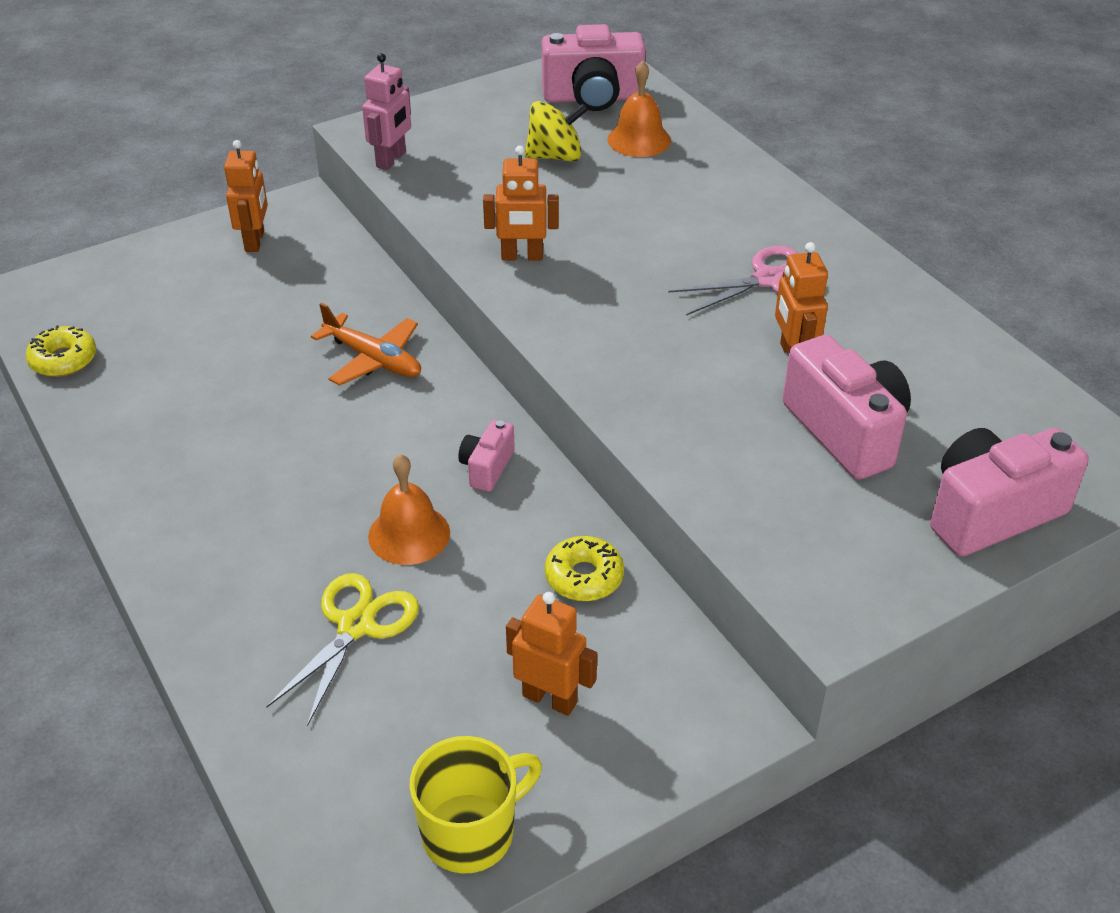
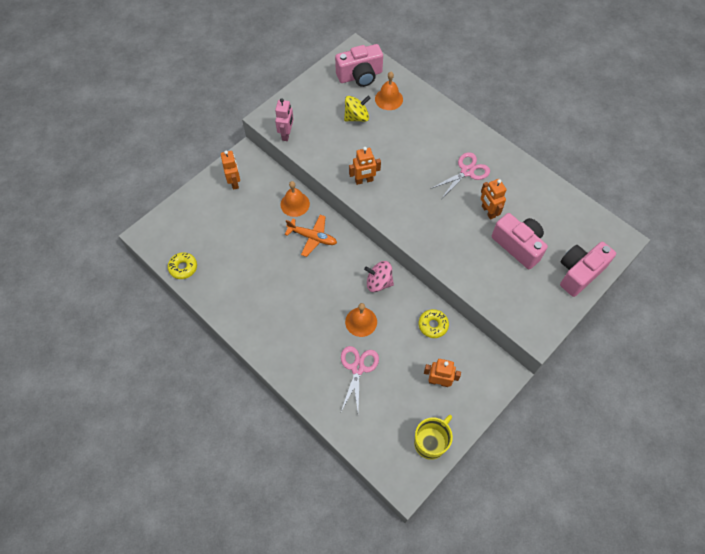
camera: 15 degrees left, 20 degrees up
(356, 626) = (358, 368): yellow scissors -> pink scissors
(364, 297) = (295, 204): none -> orange bell
(487, 468) = (378, 282): pink camera -> pink spinning top

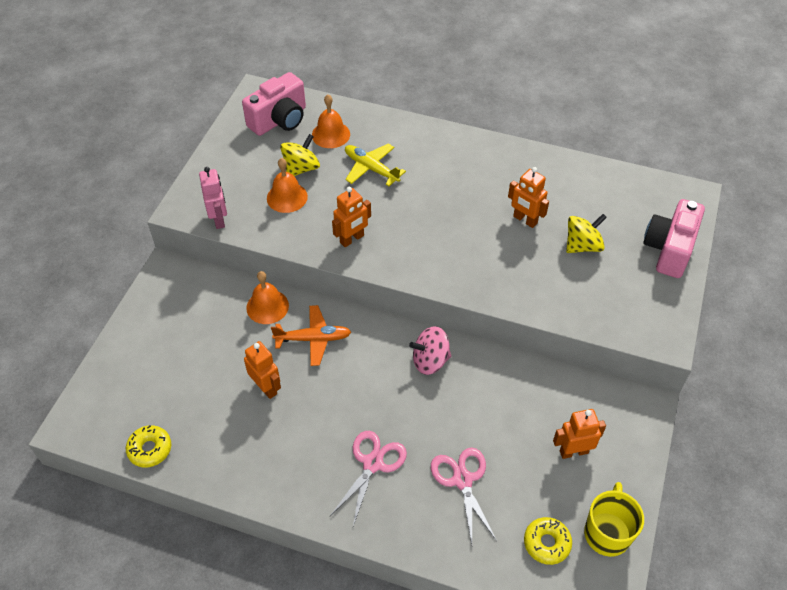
camera: 25 degrees left, 10 degrees down
(234, 182) = (169, 309): orange robot -> orange robot (266, 387)
(361, 321) = (434, 419): orange bell -> orange bell (287, 197)
(403, 134) = (371, 168): none -> yellow plane
(433, 325) = (527, 385): yellow donut -> yellow donut (546, 543)
(467, 171) = (473, 184): pink scissors -> pink scissors (373, 464)
(518, 246) = (582, 246): pink camera -> yellow spinning top

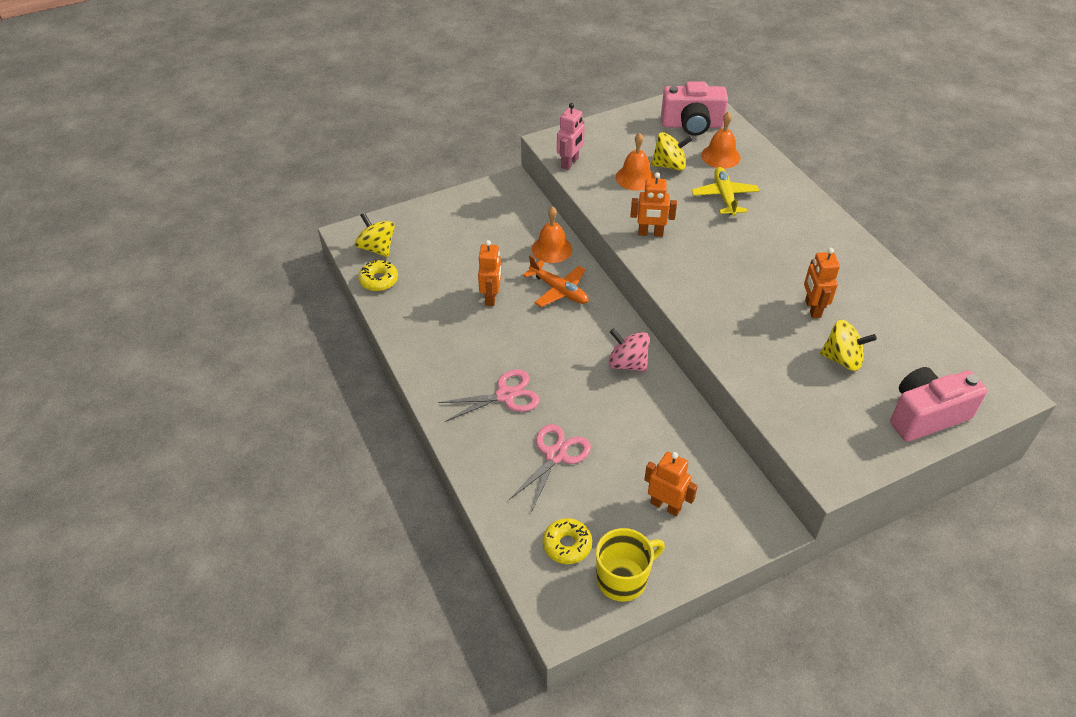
camera: 45 degrees right, 5 degrees down
(112, 420) = (377, 248): none -> yellow spinning top

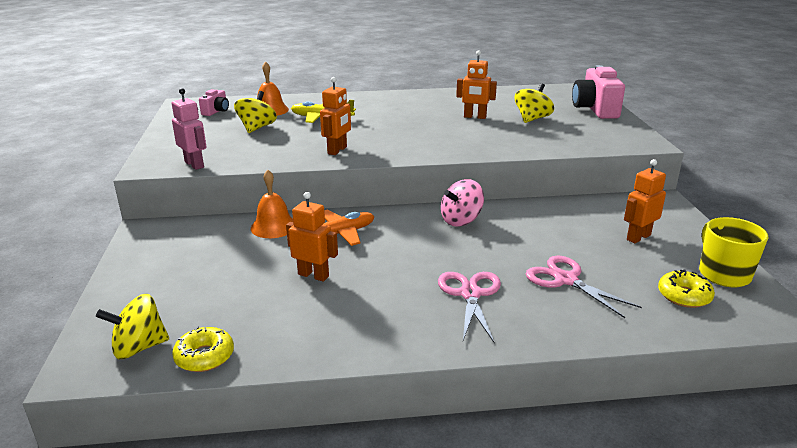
camera: 70 degrees left, 20 degrees down
(635, 177) = (255, 142): orange bell -> none
(692, 125) = (216, 111): pink camera -> pink camera, size x0.52

